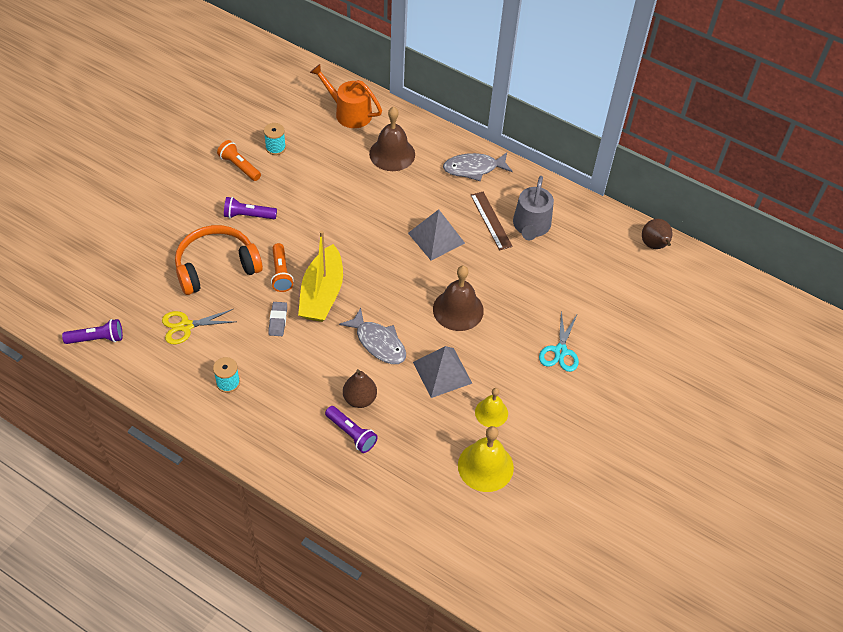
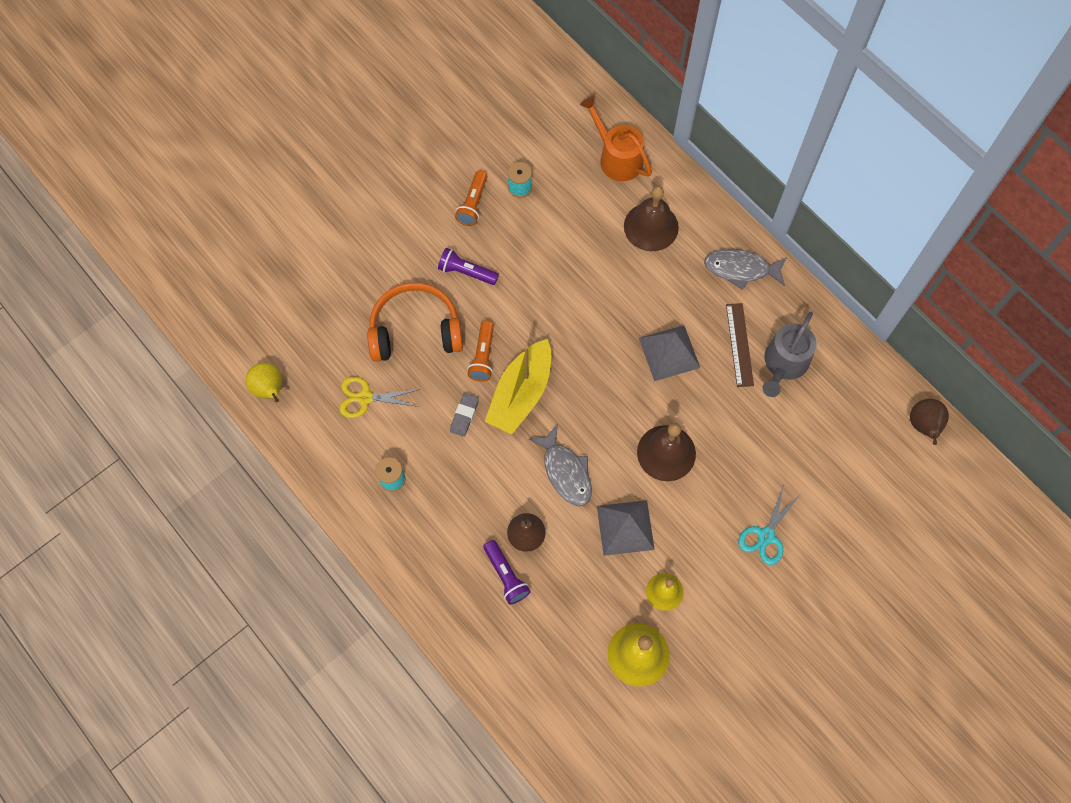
camera: 20 degrees right, 15 degrees up
(97, 339) = (269, 389): purple flashlight -> yellow pear
(239, 166) = (473, 204): orange flashlight -> orange flashlight turned 135 degrees counterclockwise

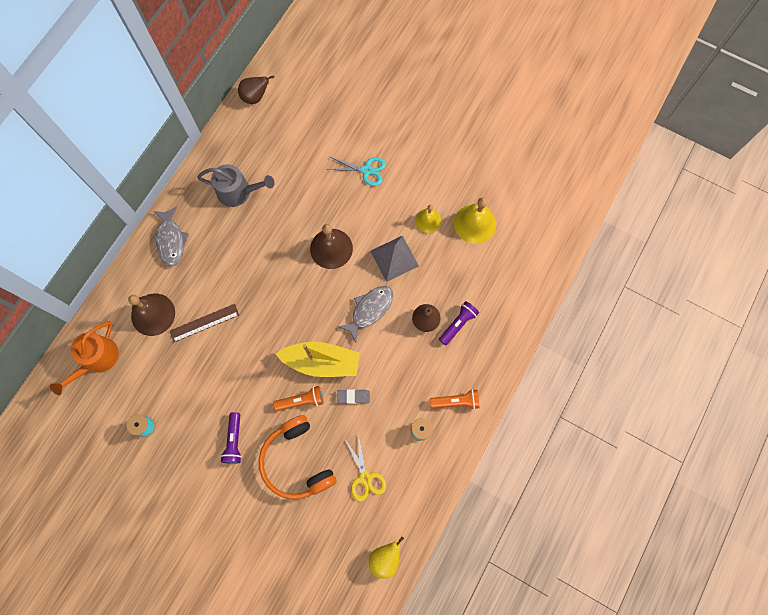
camera: 110 degrees left, 5 degrees up
(473, 204) = (171, 459): orange flashlight -> orange flashlight (456, 402)
(669, 352) = (254, 269): grey pyramid -> none
(739, 344) = (232, 224): brown ruler -> brown ruler (204, 323)

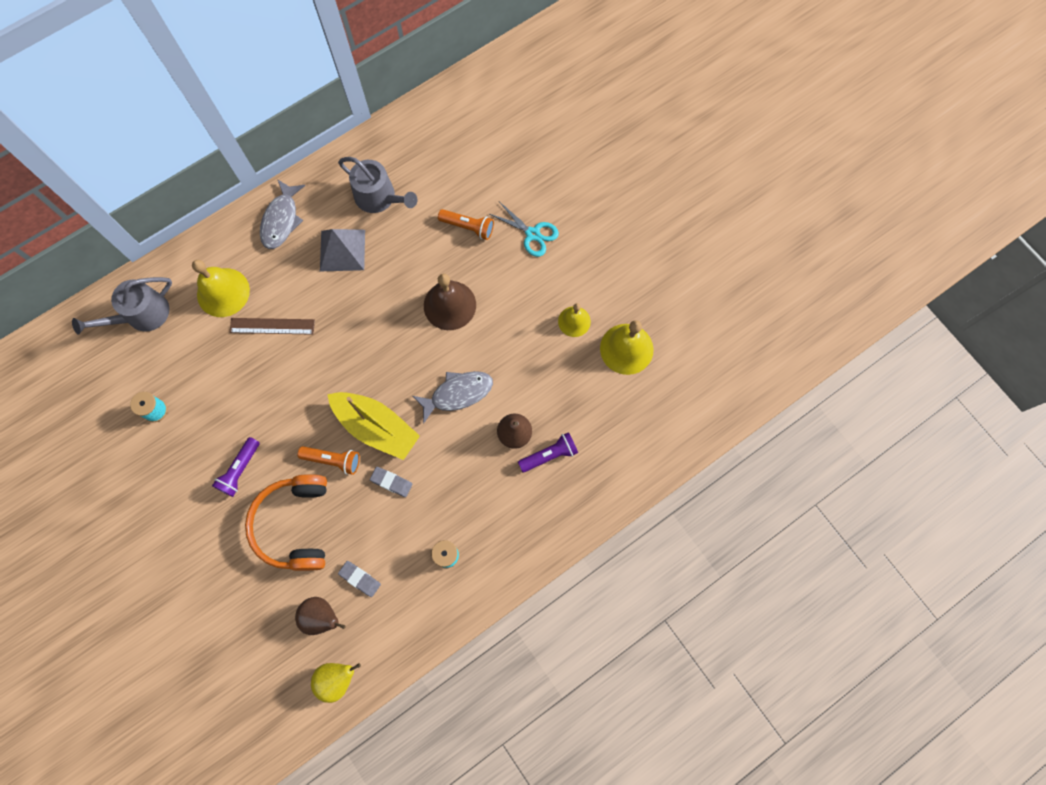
camera: 25 degrees right, 0 degrees up
(97, 359) = (142, 314): orange watering can -> grey watering can
(153, 314) = (223, 292): brown bell -> yellow bell
(255, 97) = (450, 100): brown pear -> brown pear (322, 617)
(365, 478) = (360, 579): yellow scissors -> grey eraser
(394, 258) = (514, 347): grey pyramid -> grey pyramid (342, 250)
(456, 402) = (503, 542): orange flashlight -> orange flashlight (468, 227)

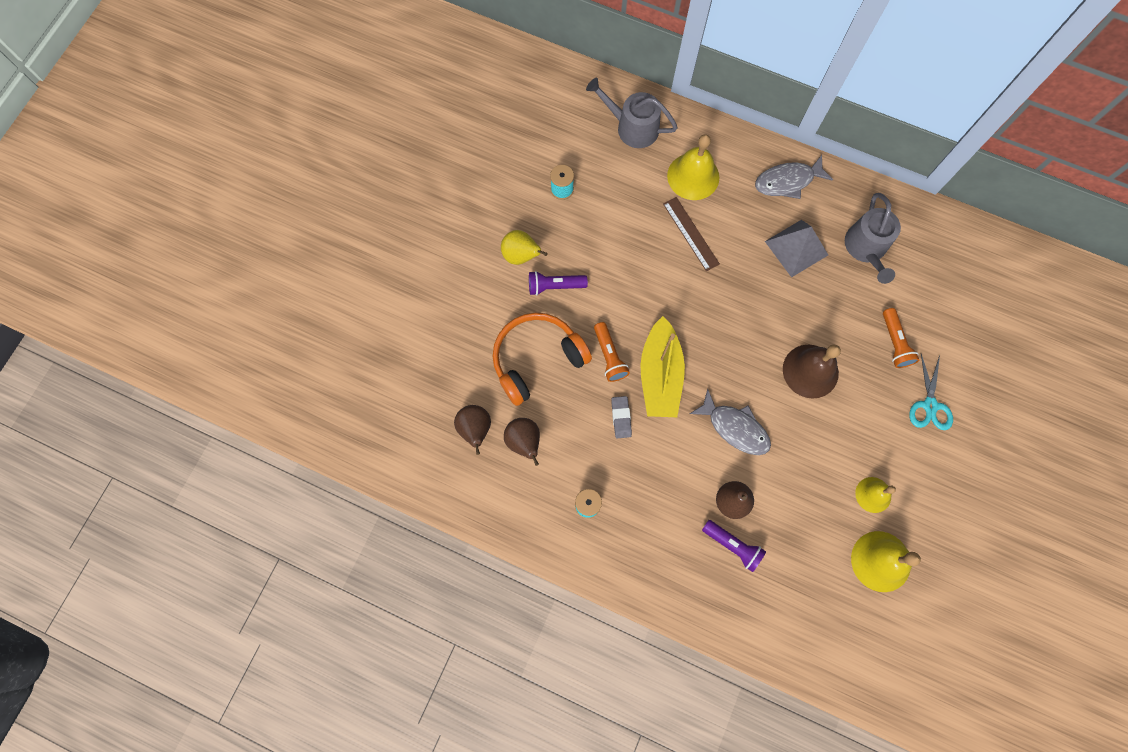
camera: 60 degrees right, 0 degrees up
(337, 679) = (432, 474): yellow pear -> yellow pear (521, 255)
(360, 579) = (524, 442): grey eraser -> brown pear

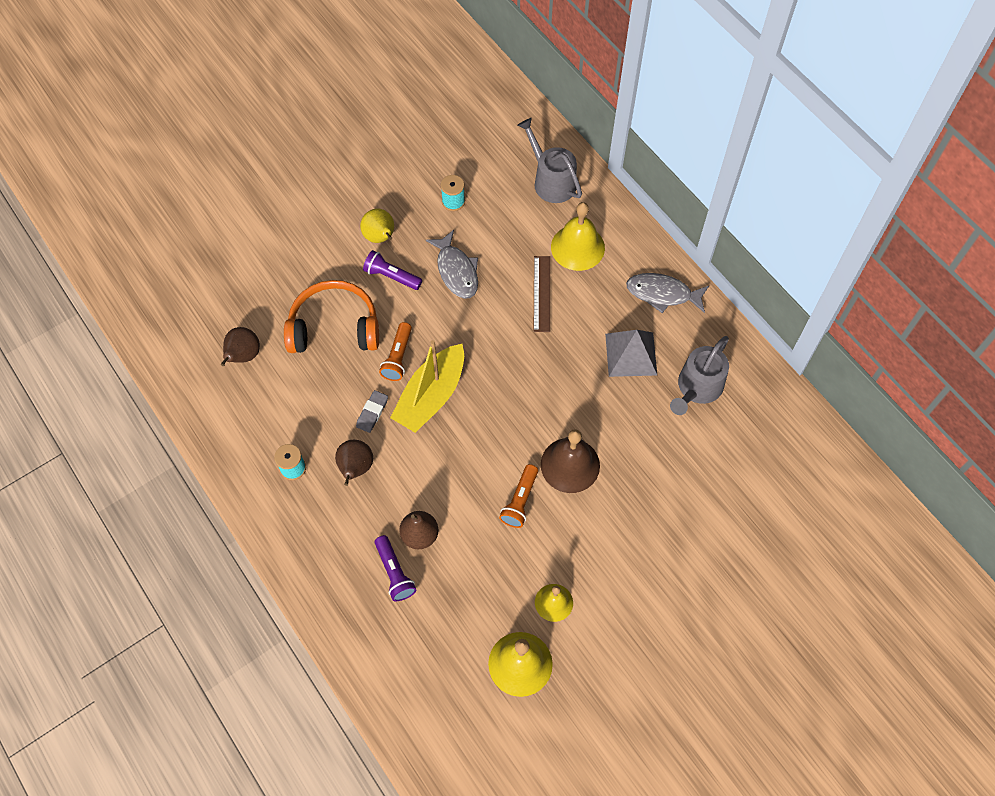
camera: 30 degrees right, 10 degrees down
(524, 442) = (276, 387): brown pear -> brown pear (355, 468)
(735, 428) = (467, 475): grey fish -> grey fish (456, 271)
(894, 343) = (667, 483): orange flashlight -> orange flashlight (520, 501)
(930, 405) = (663, 555): turquoise scissors -> none

